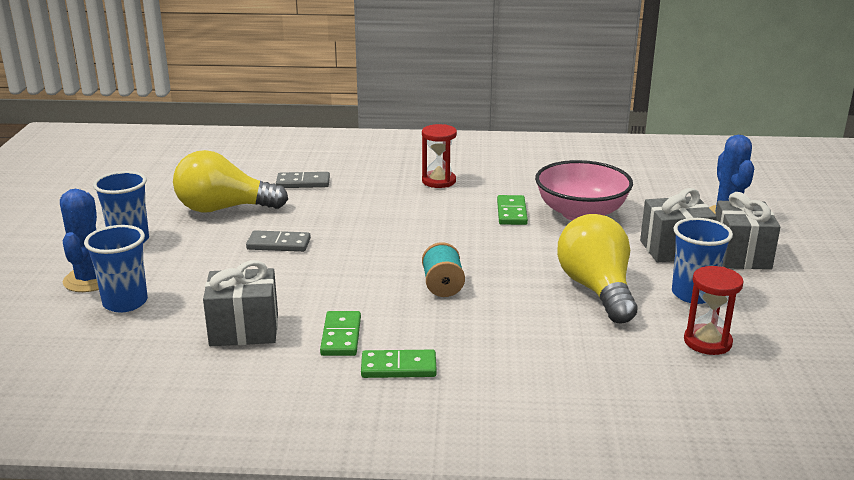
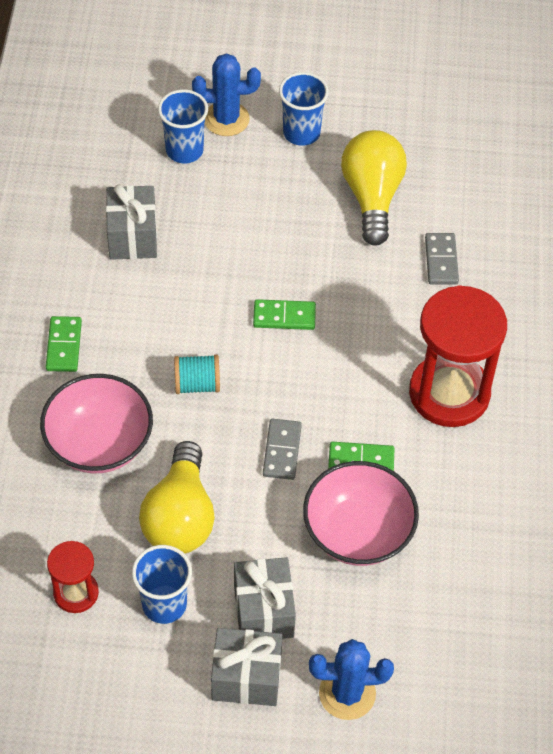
camera: 90 degrees right, 30 degrees up
(279, 244) = (290, 249): grey domino -> grey domino (282, 451)
(341, 336) = (115, 305): green domino -> green domino (284, 317)
(438, 181) = (449, 393): red hourglass -> red hourglass, size x1.95
(525, 337) = (99, 443): none -> pink bowl
(597, 290) = (180, 516): yellow light bulb -> yellow light bulb turned 105 degrees clockwise

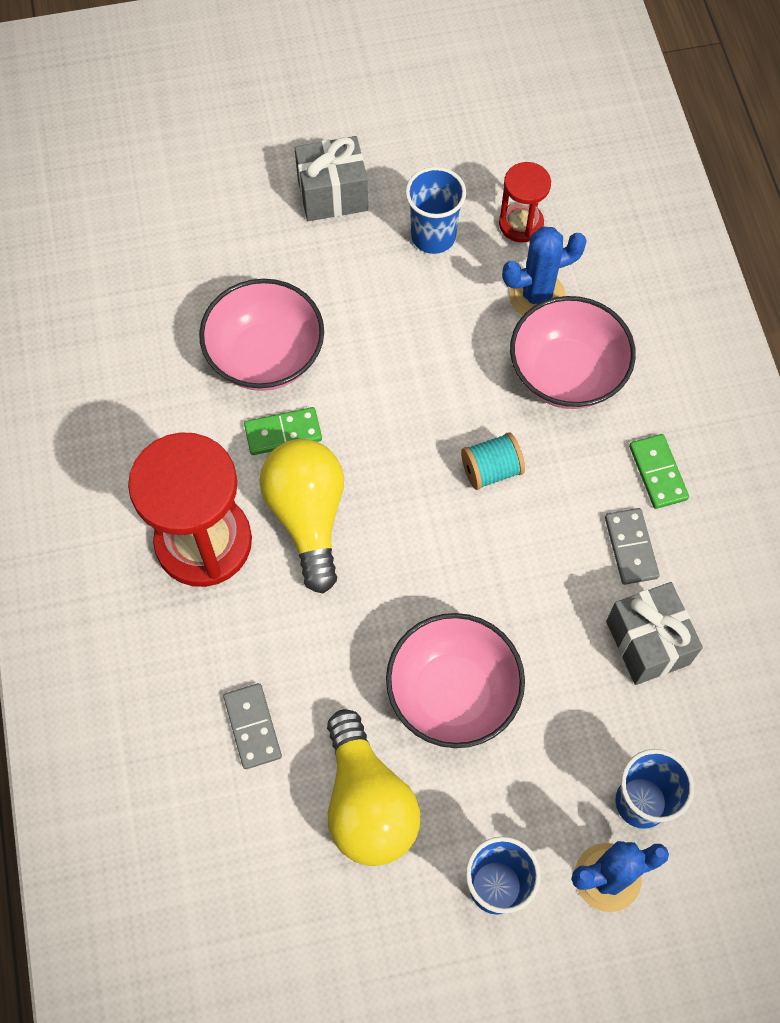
camera: 165 degrees right, 10 degrees up
(180, 516) = (451, 321): yellow light bulb -> yellow light bulb (308, 517)
(263, 611) = (336, 255): grey gift -> none
(282, 451) = (371, 420): grey domino -> grey domino (630, 547)
(284, 317) = (423, 585): green domino -> none
(288, 243) = (453, 693): none -> pink bowl
(347, 693) = (235, 206): blue cactus -> blue cactus (536, 295)

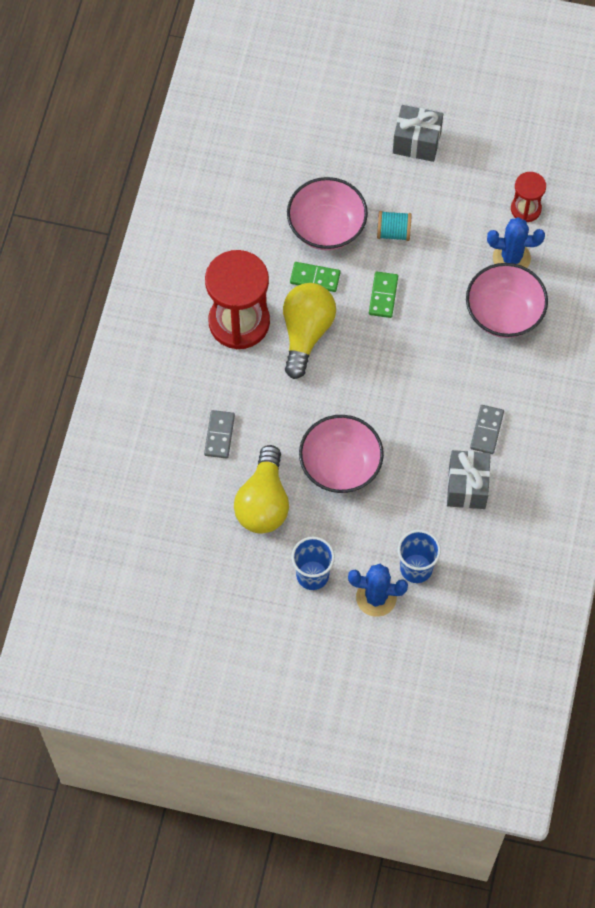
camera: 25 degrees right, 0 degrees up
(433, 236) = (466, 194): blue cup -> none
(491, 470) = (427, 351): turquoise spool -> turquoise spool (393, 232)
(658, 473) = (527, 395): green domino -> green domino (383, 296)

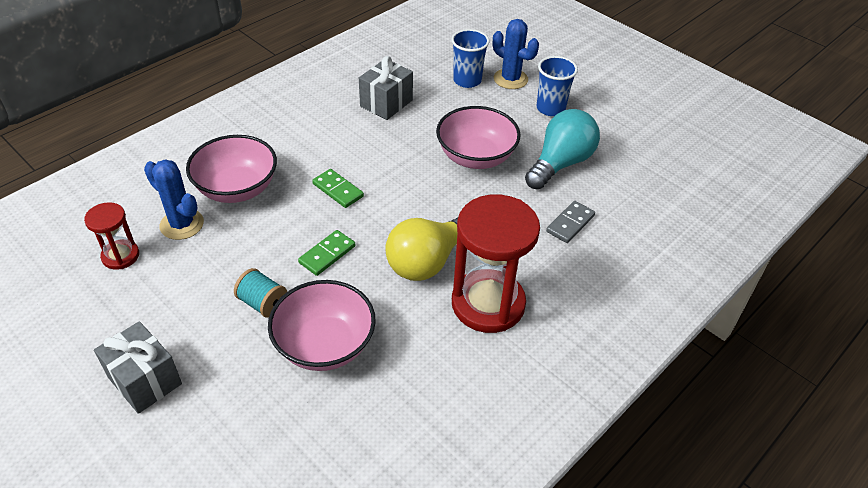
camera: 150 degrees left, 20 degrees down
(263, 502) = (560, 163): yellow light bulb -> turquoise light bulb
(315, 278) = (379, 303): green domino -> green domino (338, 190)
(486, 430) = (337, 125): grey domino -> none

